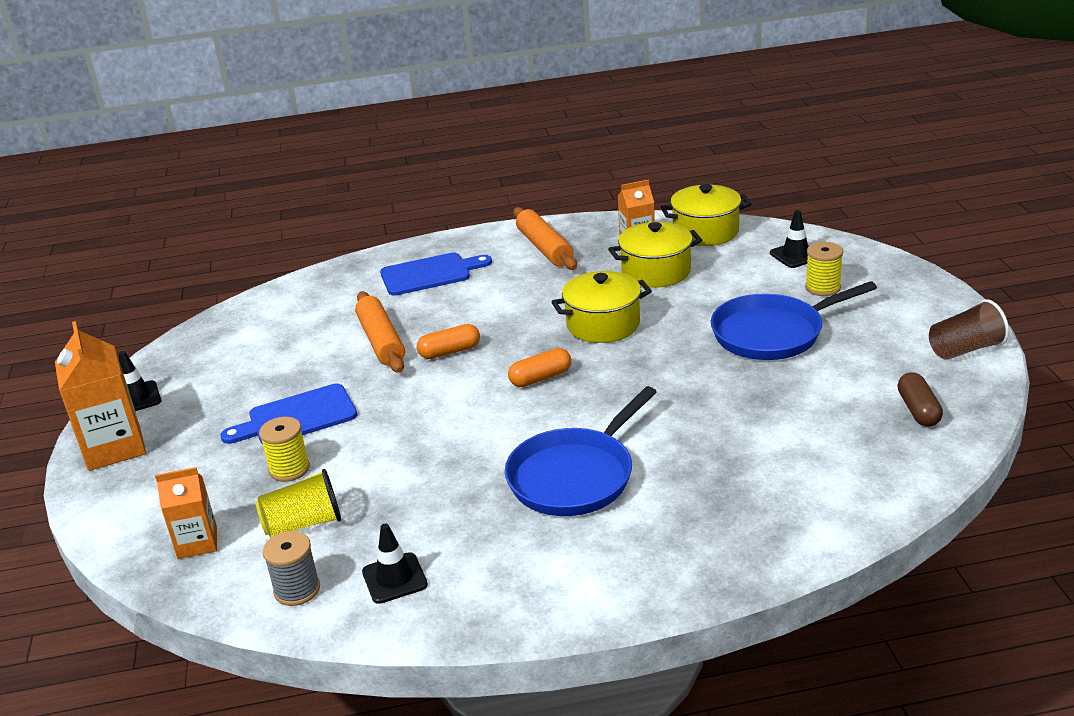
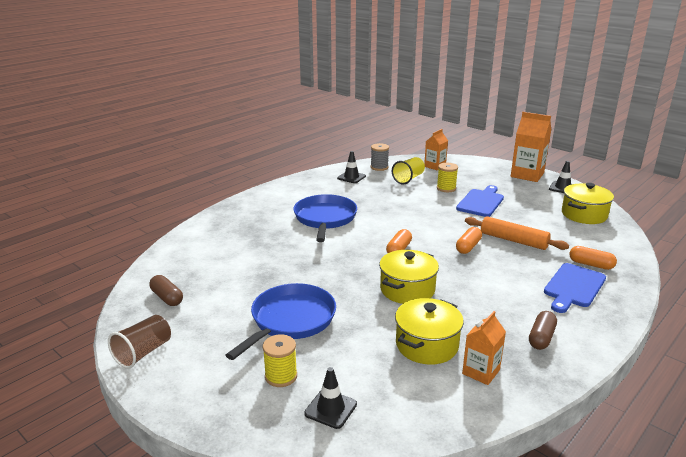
camera: 140 degrees right, 5 degrees down
(364, 287) = (591, 264): none -> orange capsule
(544, 248) = (541, 338): orange rolling pin -> brown capsule
(705, 232) = (439, 410): yellow pot -> yellow pot (584, 215)

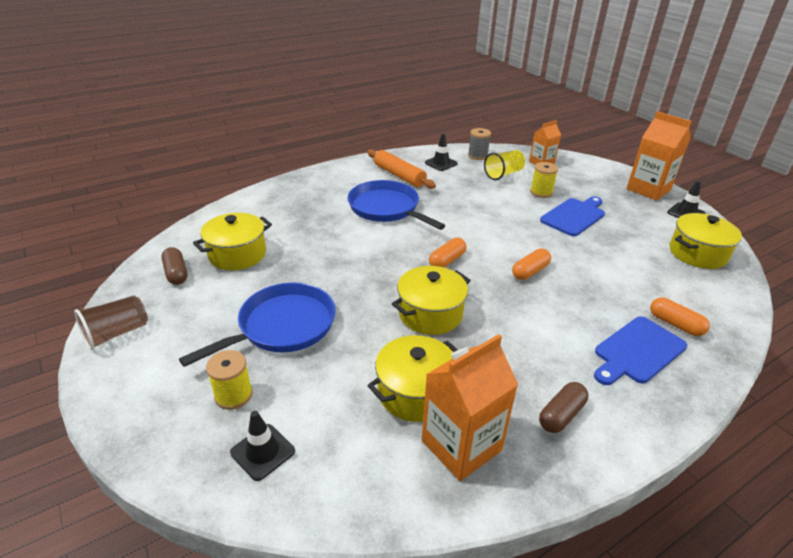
camera: 15 degrees right, 10 degrees up
(214, 274) = (237, 254): none -> yellow pot
(325, 218) = (386, 208): blue pan -> blue pan turned 60 degrees counterclockwise
(481, 372) = (461, 445): orange carton -> orange carton, size x1.65
(513, 240) = (590, 273): orange rolling pin -> orange rolling pin (399, 175)

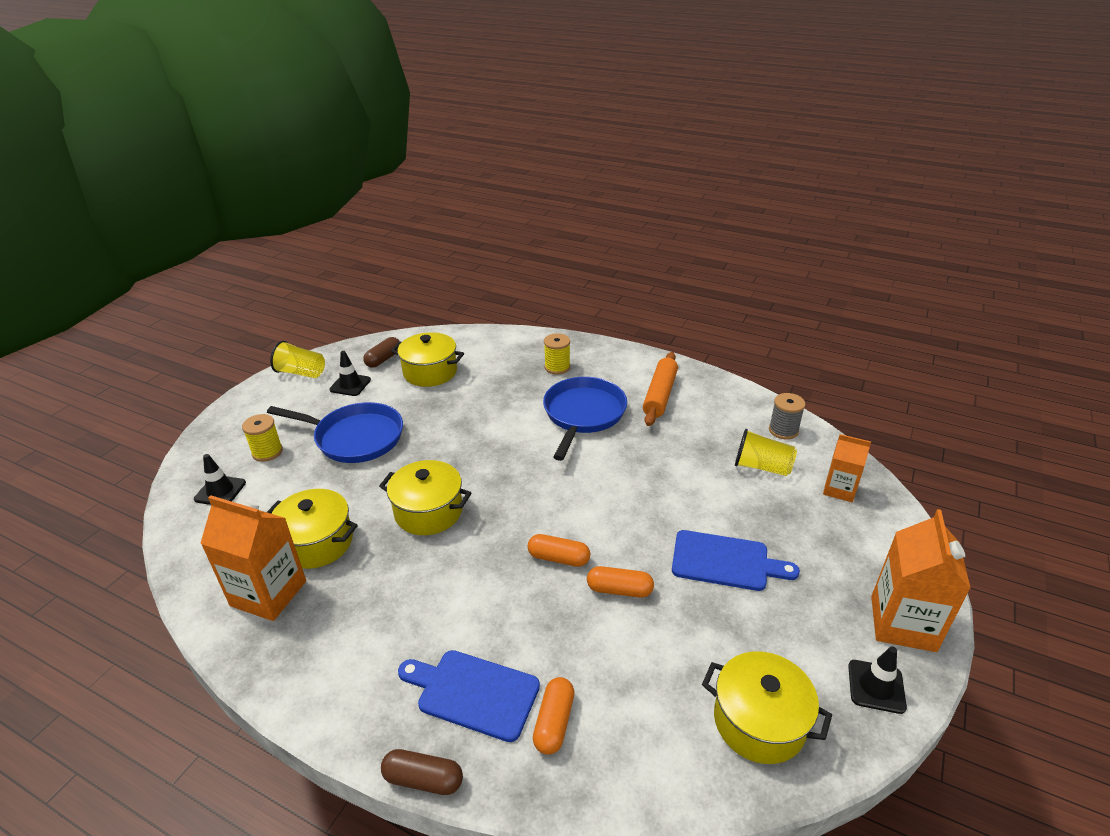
camera: 60 degrees right, 0 degrees up
(117, 333) = (301, 373): brown cup -> yellow cup
(441, 163) = (725, 411): black traffic cone -> black traffic cone (350, 385)
(447, 260) = (525, 490): orange capsule -> orange capsule (619, 590)
(541, 192) = (753, 513): yellow spool -> yellow spool (557, 367)
(561, 415) = (336, 651): brown capsule -> brown capsule (423, 779)

